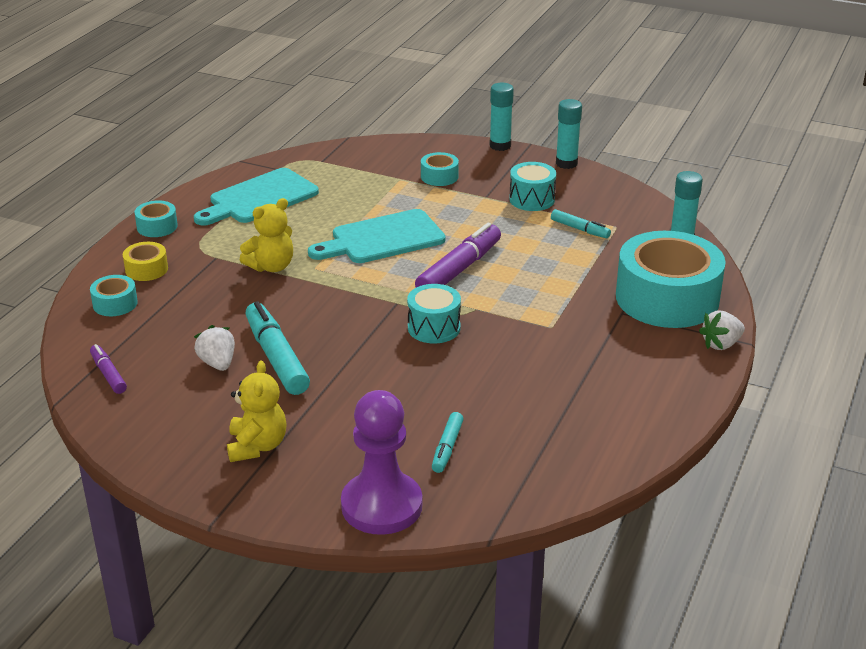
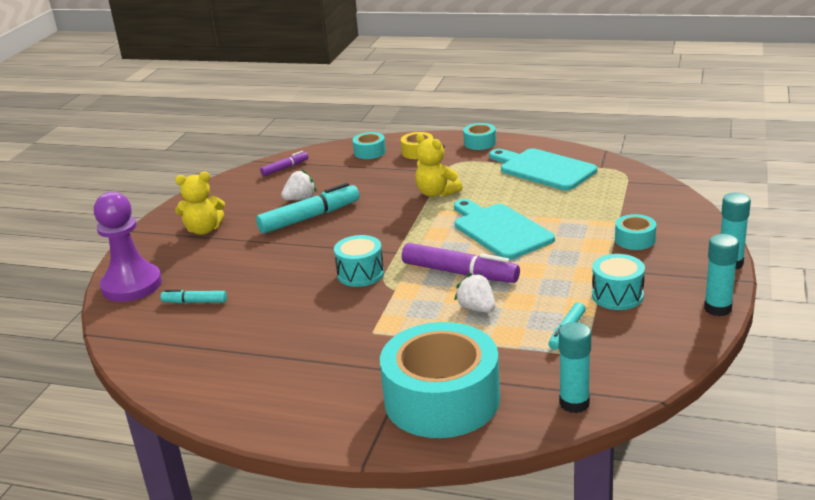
camera: 85 degrees right, 5 degrees down
(721, 344) = (357, 442): white strawberry -> white strawberry (477, 308)

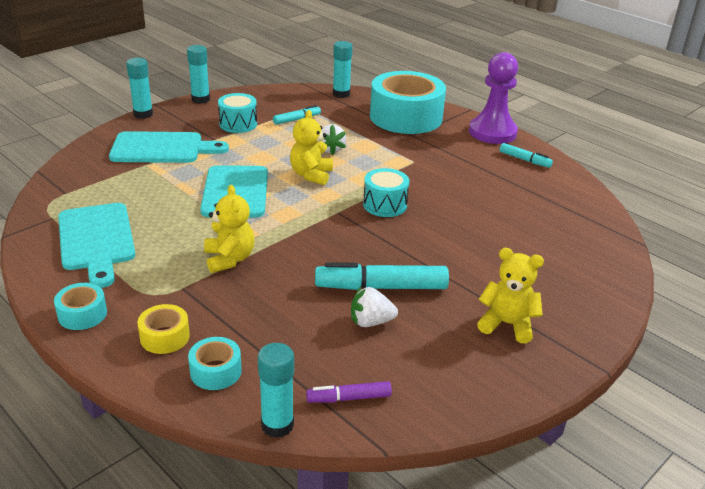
camera: 155 degrees left, 5 degrees up
(132, 285) = (601, 280): purple pawn -> purple pawn (492, 132)
(195, 302) = (540, 236): turquoise marker -> turquoise marker (524, 160)
(314, 149) = (277, 425): none -> turquoise glue stick
(460, 273) = (311, 175): purple marker -> yellow teddy bear
(635, 240) = (162, 148): turquoise tape -> turquoise cutting board

